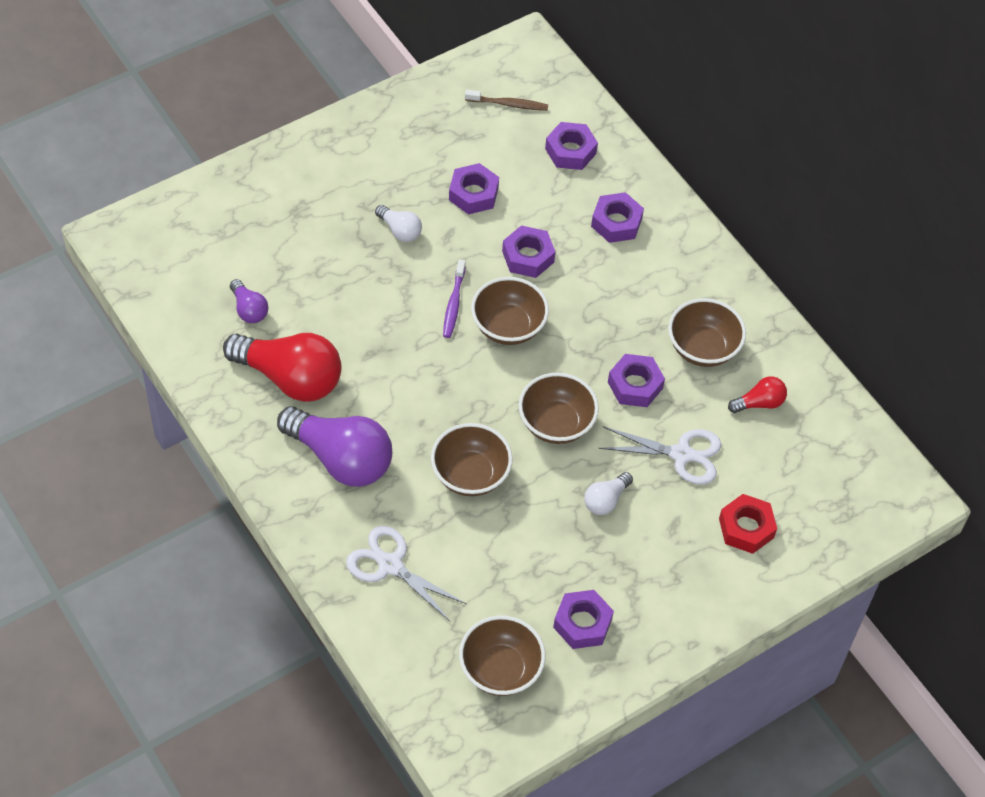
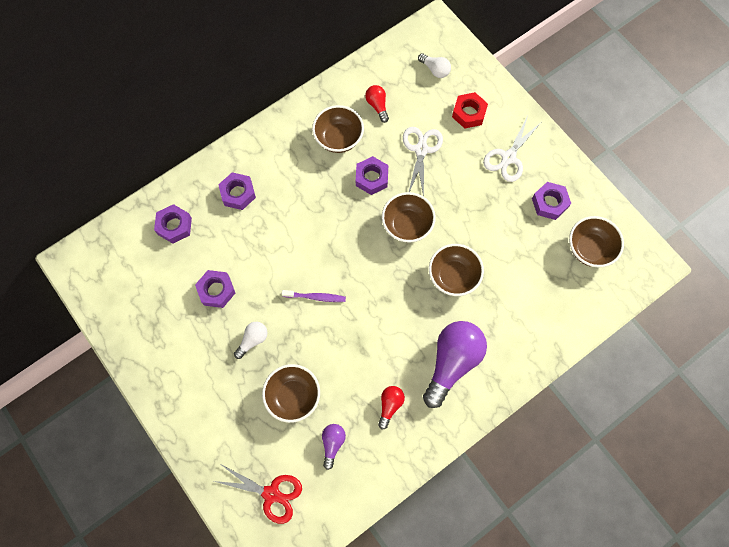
camera: 90 degrees left, 15 degrees up
(196, 241) = (271, 494): none -> red scissors
(249, 309) = (332, 443): purple light bulb -> purple light bulb turned 45 degrees counterclockwise
(290, 378) = (390, 405): red light bulb -> red light bulb, size x0.47
(390, 565) = (528, 321): white scissors -> white scissors (508, 157)
(508, 104) = (130, 271): brown toothbrush -> none
(508, 327) = (332, 259): brown bowl -> brown bowl (293, 396)
(528, 257) = (271, 250): purple nut -> none
(605, 500) = (461, 193): white light bulb -> white light bulb (435, 70)

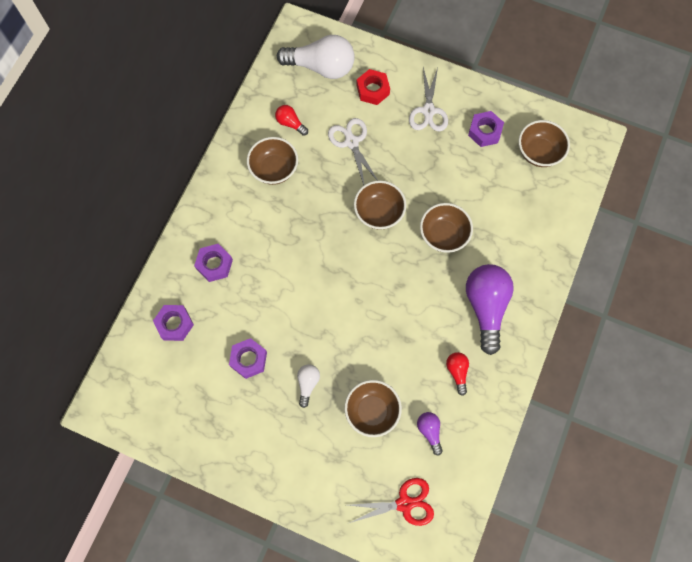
camera: 30 degrees left, 0 degrees up
(315, 297) = (339, 317): purple toothbrush -> none
(372, 178) = (324, 188): purple nut -> none
(435, 70) = (321, 67): white light bulb -> white light bulb, size x2.11

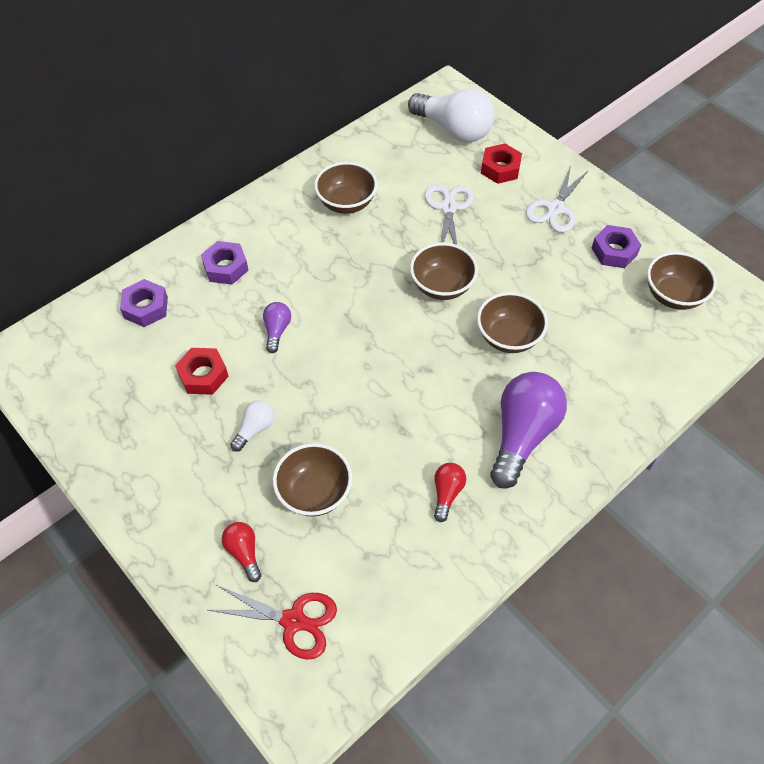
camera: 25 degrees right, 15 degrees down
(248, 359) = (203, 375): purple nut -> red nut
(290, 123) = (390, 168): red light bulb -> red light bulb (244, 553)
(429, 431) = (374, 547): purple light bulb -> purple light bulb (277, 330)

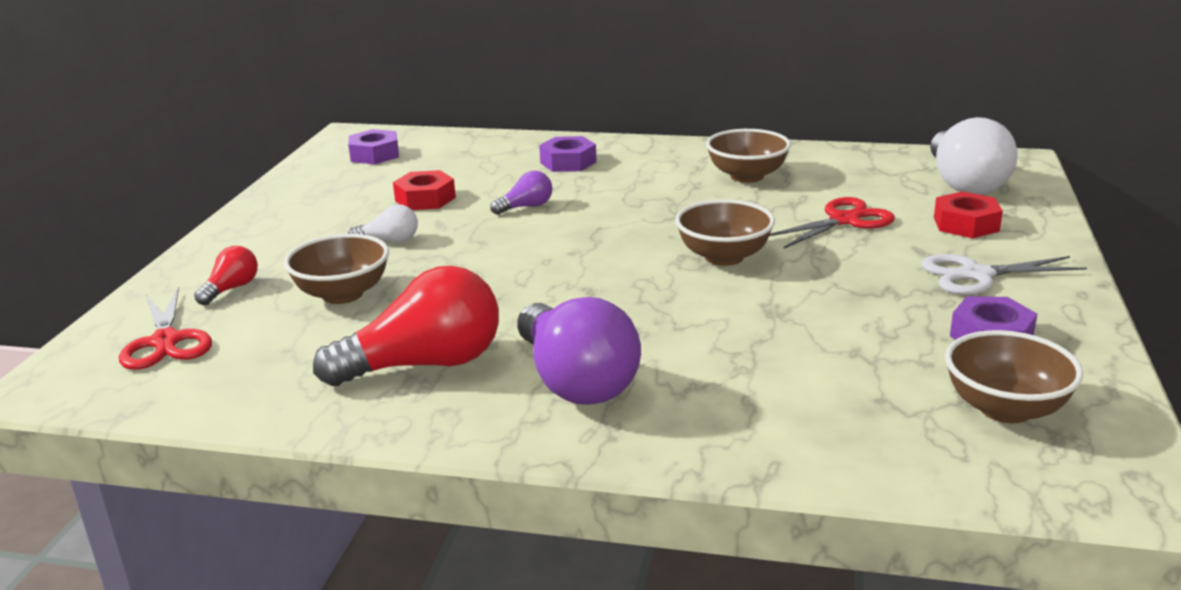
camera: 55 degrees right, 30 degrees down
(146, 307) = (470, 153): purple nut -> purple nut (375, 155)
(447, 493) = (425, 365): red light bulb -> red light bulb, size x2.11
(448, 208) = (844, 220): white scissors -> red scissors
(508, 337) = (715, 319): brown bowl -> none
(522, 435) = (575, 381): purple light bulb -> purple light bulb turned 75 degrees clockwise

